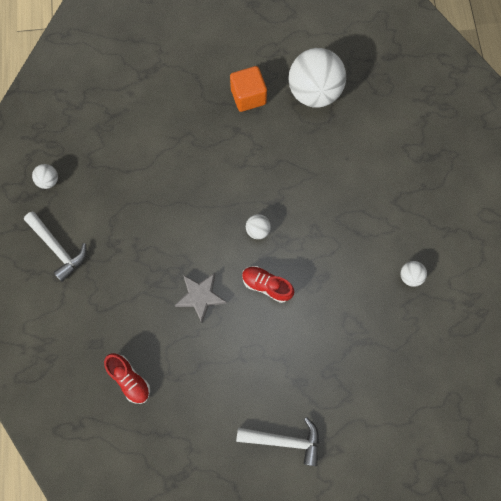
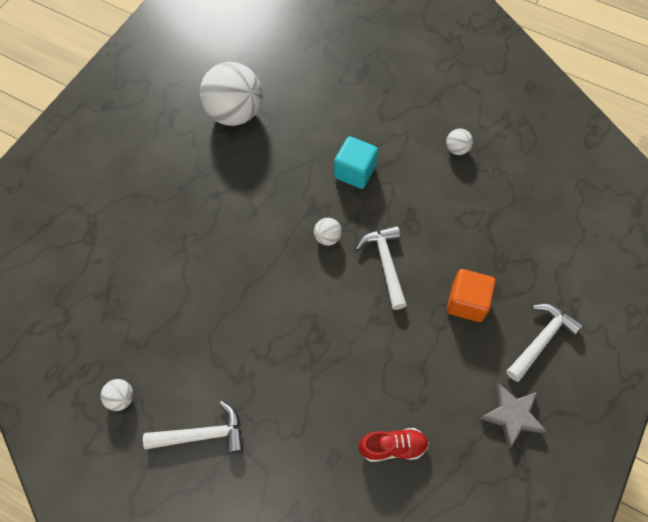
camera: 55 degrees left, 10 degrees down
(200, 296) = (355, 327): grey star -> grey star (512, 415)
(248, 96) = (193, 165): orange cube -> orange cube (467, 302)
(266, 285) = (385, 263): red shoe -> white hammer
(329, 212) = (354, 172): none -> turquoise cube

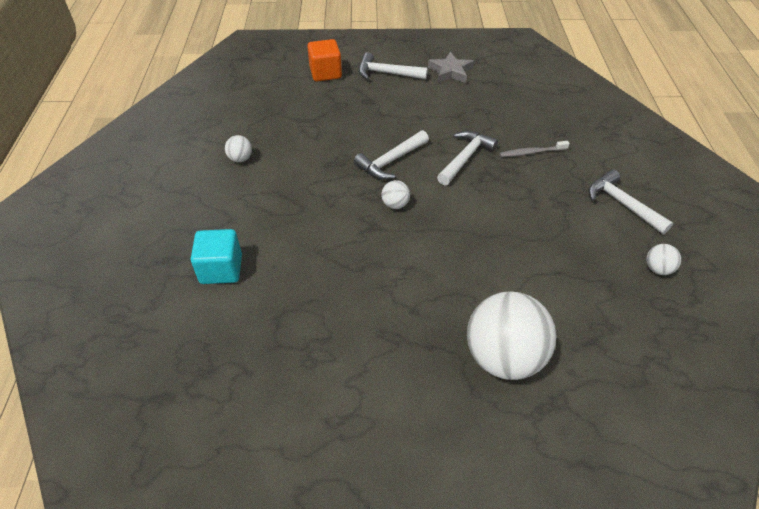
camera: 120 degrees left, 15 degrees down
(235, 113) = (295, 351): white ball -> white ball (503, 357)
(322, 403) = (531, 152): none -> grey toothbrush
(352, 332) = (465, 158): none -> white hammer
(354, 172) = (310, 214): turquoise cube -> turquoise cube (221, 269)
(393, 447) = (523, 111): red shoe -> none
(467, 302) = (387, 111): orange cube -> orange cube (325, 73)

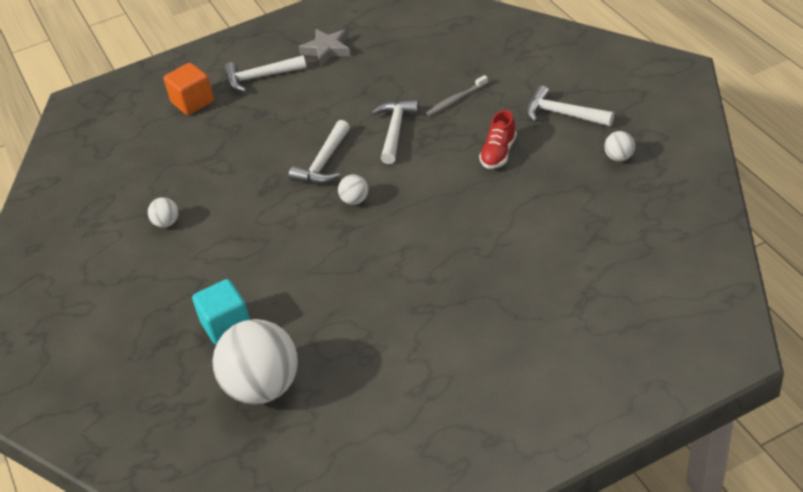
camera: 20 degrees left, 5 degrees down
(503, 357) = (528, 281): white ball -> white ball (263, 387)
(543, 216) = (498, 153): none -> red shoe

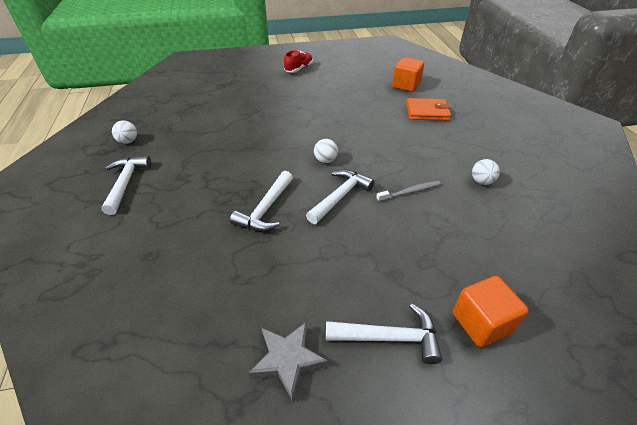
camera: 170 degrees left, 0 degrees up
(226, 325) = (427, 112): turquoise cube -> orange wallet
(263, 387) = (406, 85): white ball -> orange cube
(455, 100) = (193, 225): grey toothbrush -> grey toothbrush (410, 192)
(498, 153) = (201, 166): red shoe -> red shoe (299, 69)
(562, 114) = (126, 183): white hammer -> white hammer turned 135 degrees counterclockwise

